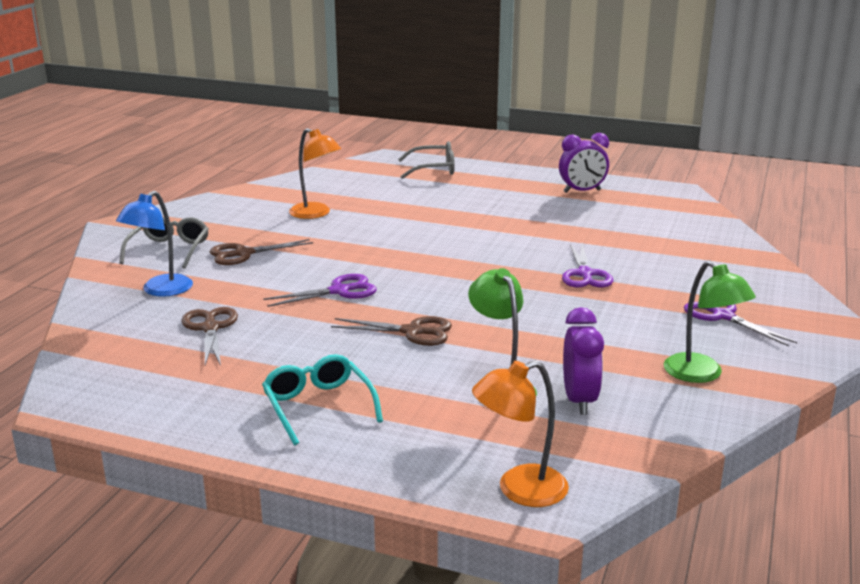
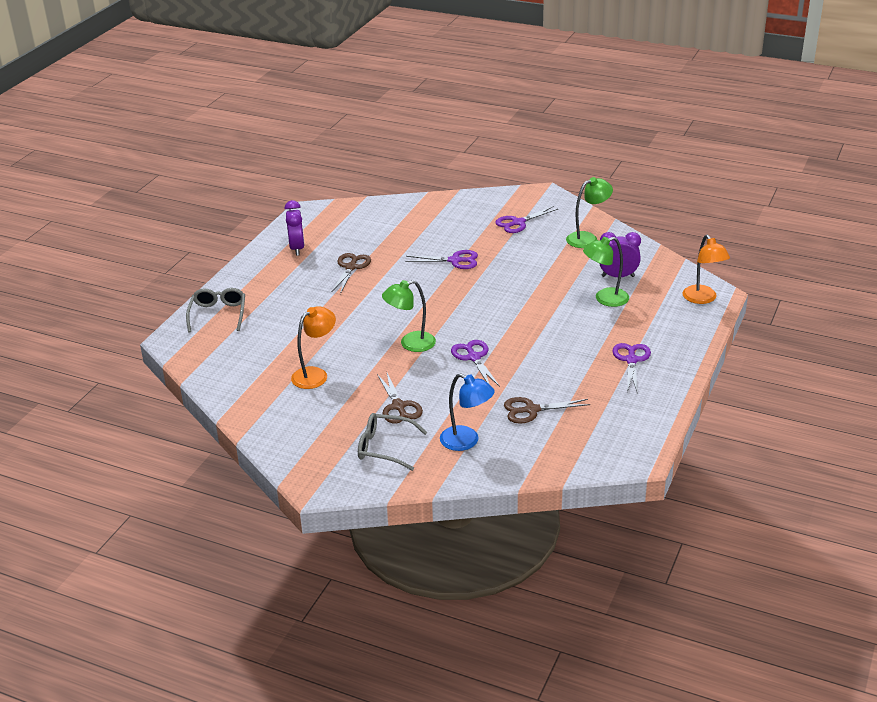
camera: 85 degrees left, 10 degrees up
(318, 406) = (631, 360): turquoise glasses -> purple scissors
(373, 255) = (410, 344): none -> green lamp
(412, 332) = (537, 327): brown scissors -> brown scissors (351, 267)

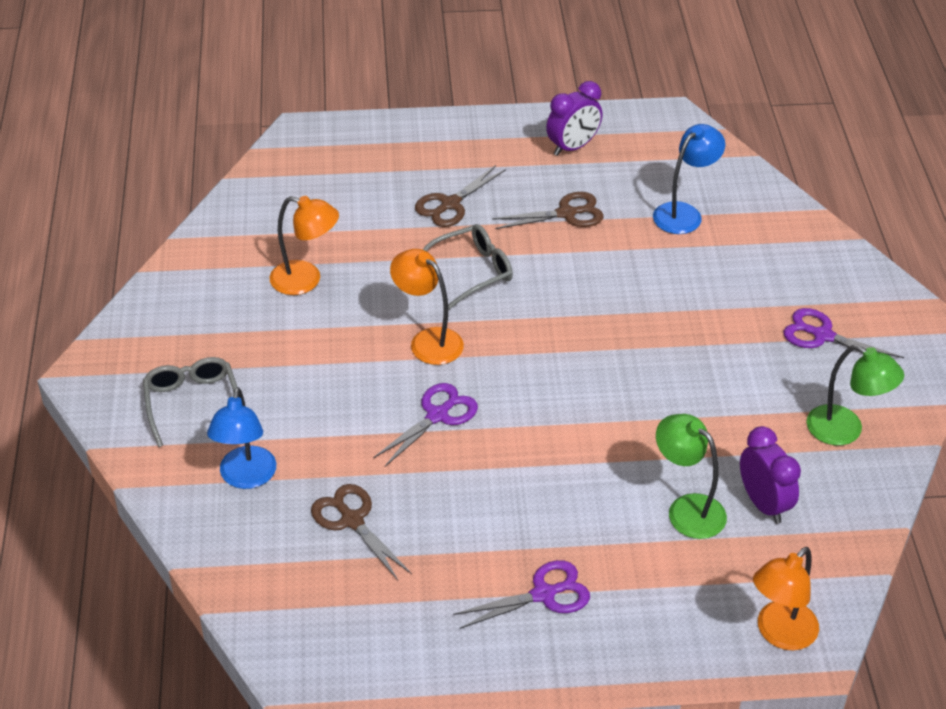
camera: 60 degrees right, 10 degrees up
(218, 314) = (377, 145): grey glasses -> grey glasses (473, 271)
(389, 231) = (684, 213): none -> blue lamp
(398, 406) = (284, 383): brown scissors -> brown scissors (450, 204)
(410, 344) = (428, 340): green lamp -> orange lamp
(455, 260) = (662, 307): purple scissors -> none

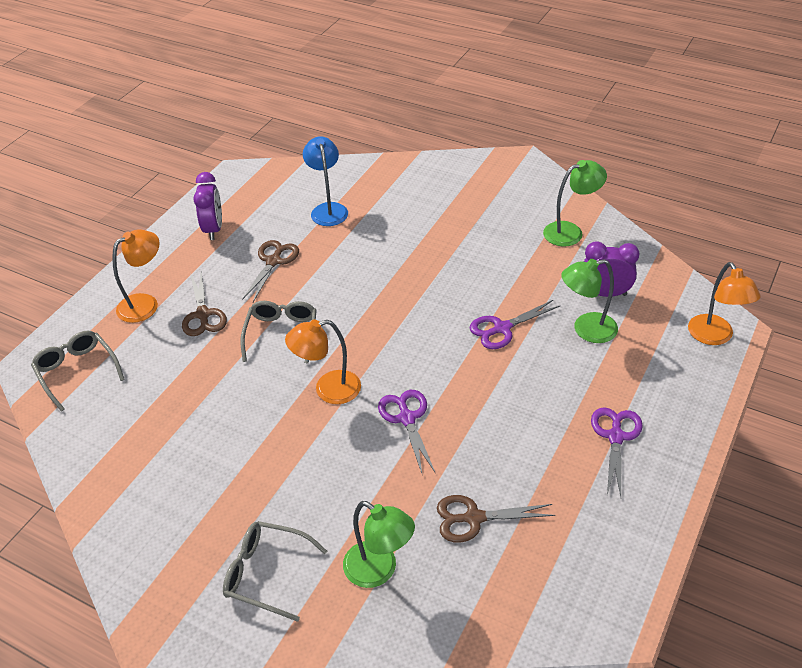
camera: 55 degrees left, 0 degrees up
(246, 478) = (379, 570): blue lamp -> green lamp
(306, 280) = (198, 434): orange lamp -> orange lamp (145, 304)
(315, 164) = (77, 371): none -> grey glasses
(822, 336) = (486, 203): purple scissors -> purple scissors (502, 328)

